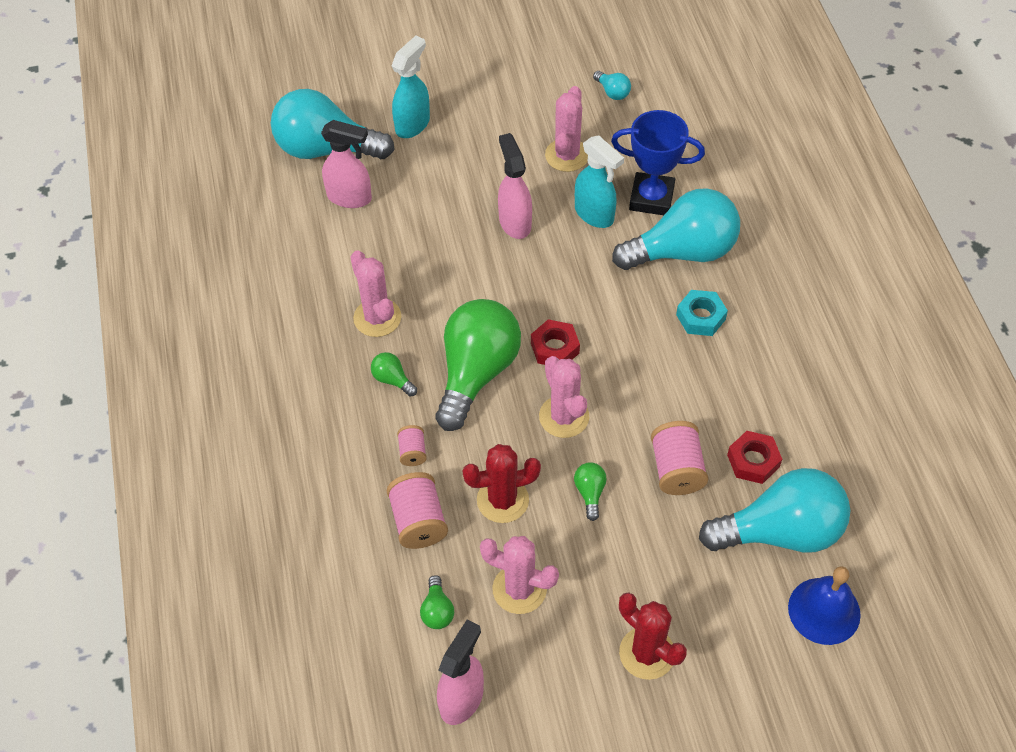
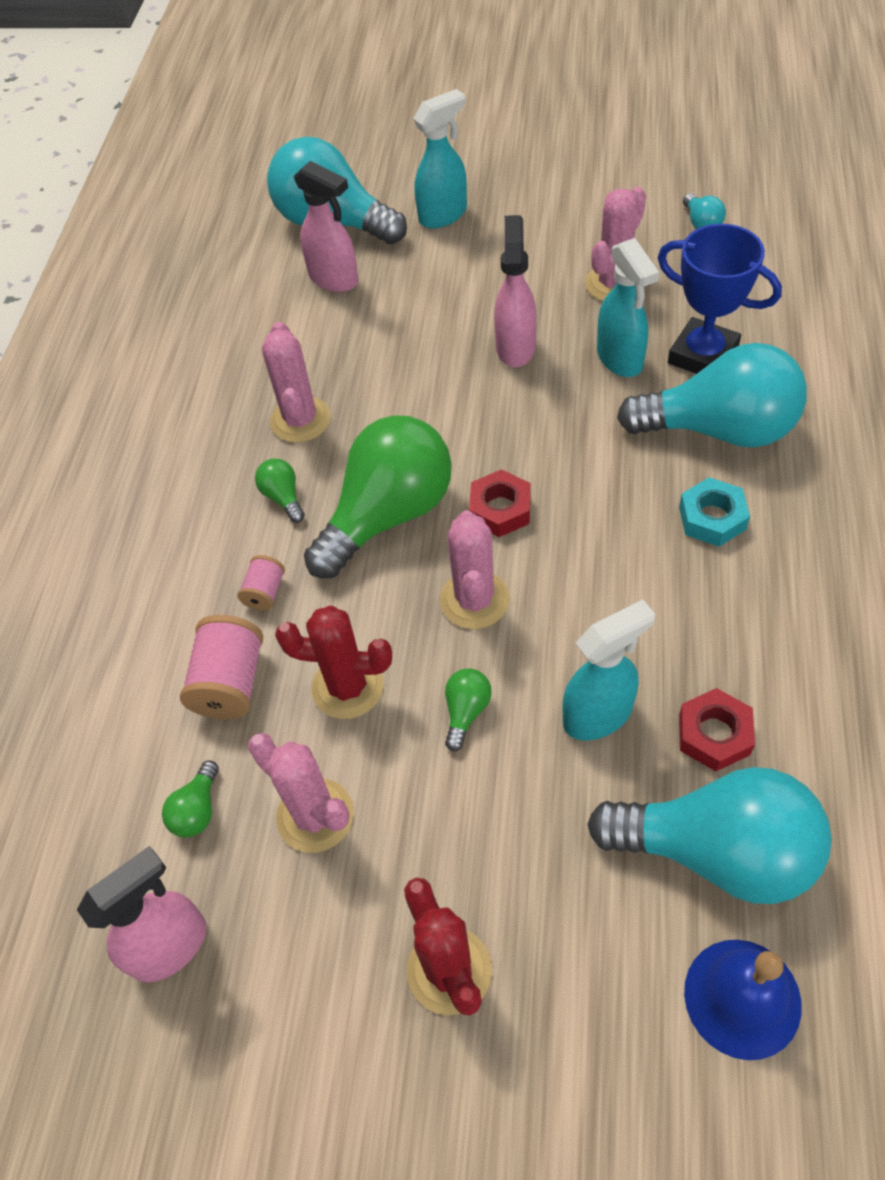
camera: 25 degrees right, 0 degrees up
(676, 469) = (598, 714): pink spool -> turquoise spray bottle

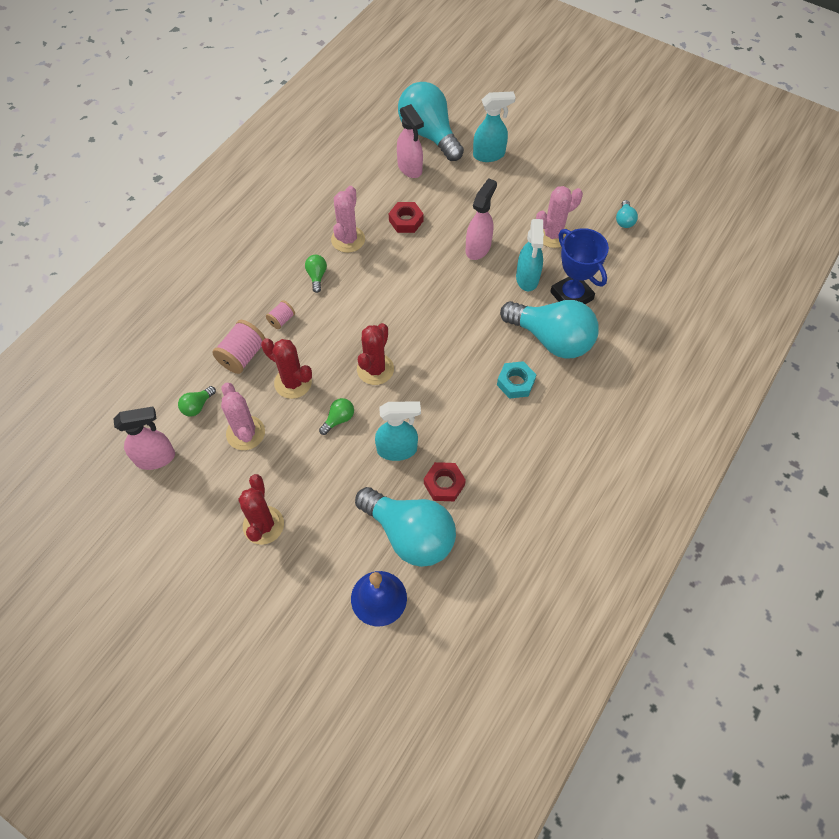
camera: 20 degrees right, 5 degrees up
(388, 515) = (360, 308): green light bulb -> none
(474, 600) = (375, 369): pink cactus -> red cactus
(500, 509) = (415, 330): red nut -> red nut (406, 221)

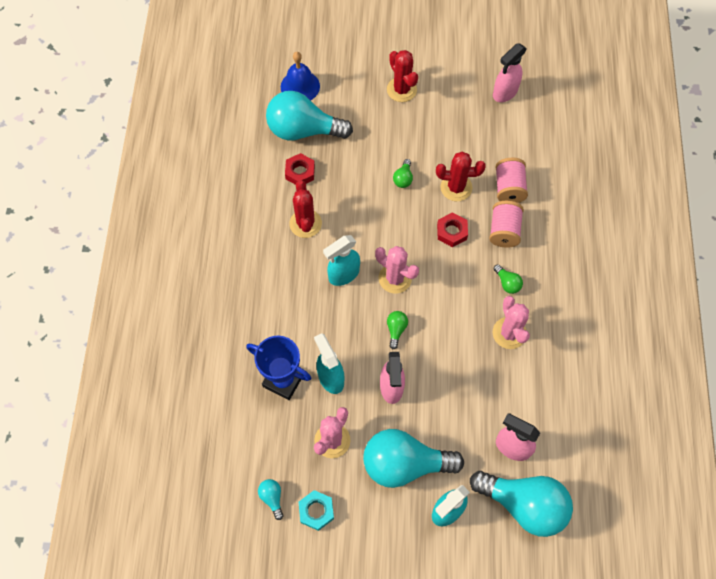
camera: 150 degrees right, 5 degrees up
(197, 406) = (508, 137): green light bulb -> green light bulb (396, 330)
(245, 433) = (460, 137): pink cactus -> pink cactus (395, 278)
(281, 320) = (504, 231): pink spool -> pink spool, size x1.79
(375, 369) = (403, 229): red cactus -> red cactus (305, 223)
(397, 449) = (347, 179): turquoise spray bottle -> turquoise spray bottle (343, 274)
(406, 221) = (473, 381): red nut -> red nut (451, 232)
(515, 383) = (289, 274): turquoise nut -> turquoise nut (316, 511)
(551, 339) = (280, 328): turquoise light bulb -> turquoise light bulb (404, 464)

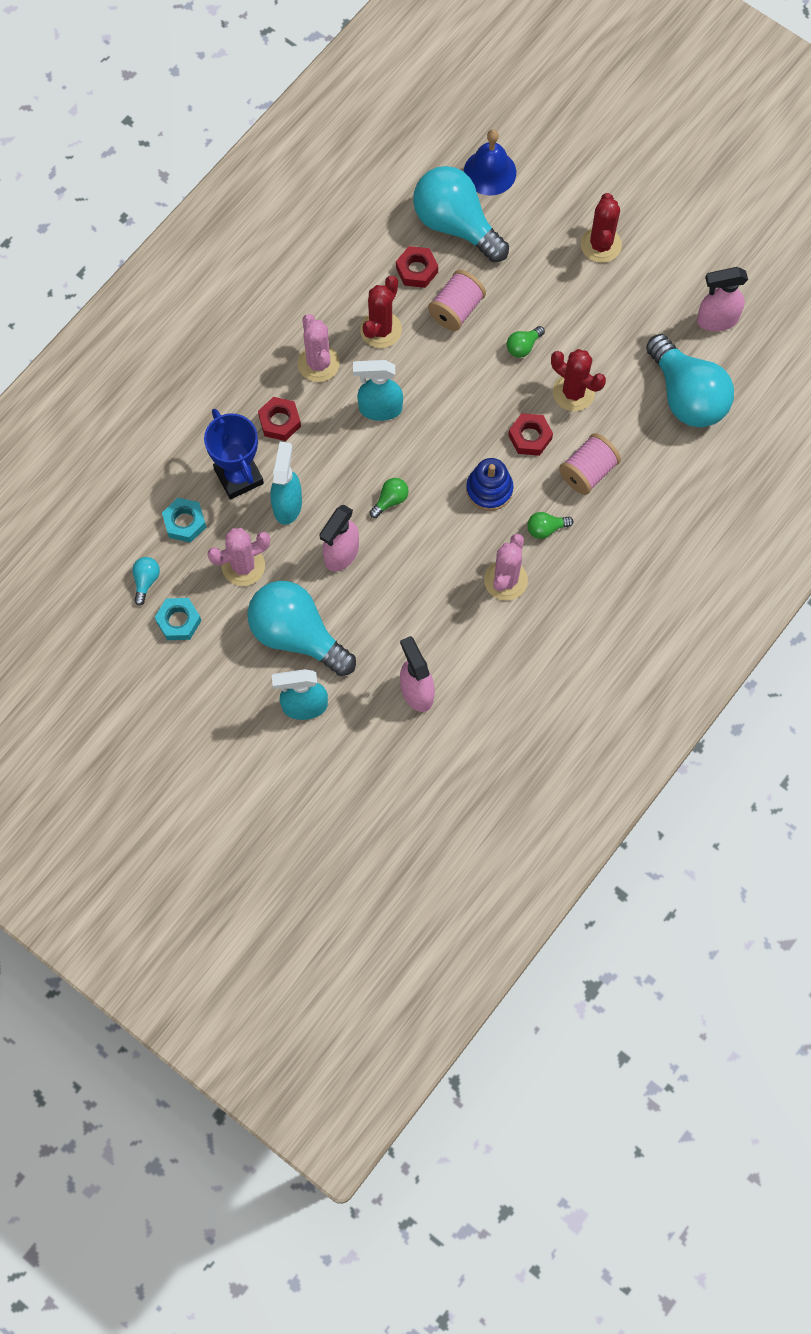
camera: 35 degrees right, 5 degrees up
(269, 437) = (184, 522): none -> turquoise nut
(283, 325) = (279, 421): none -> red nut
(395, 278) = (430, 447): pink cactus -> pink cactus (318, 363)
(453, 281) = (489, 489): none -> blue stacking toy
(507, 283) = (546, 528): green light bulb -> green light bulb turned 75 degrees clockwise
(509, 188) = (632, 429): pink spool -> pink spool (456, 309)
(524, 504) = (384, 751): turquoise light bulb -> turquoise light bulb (687, 396)

